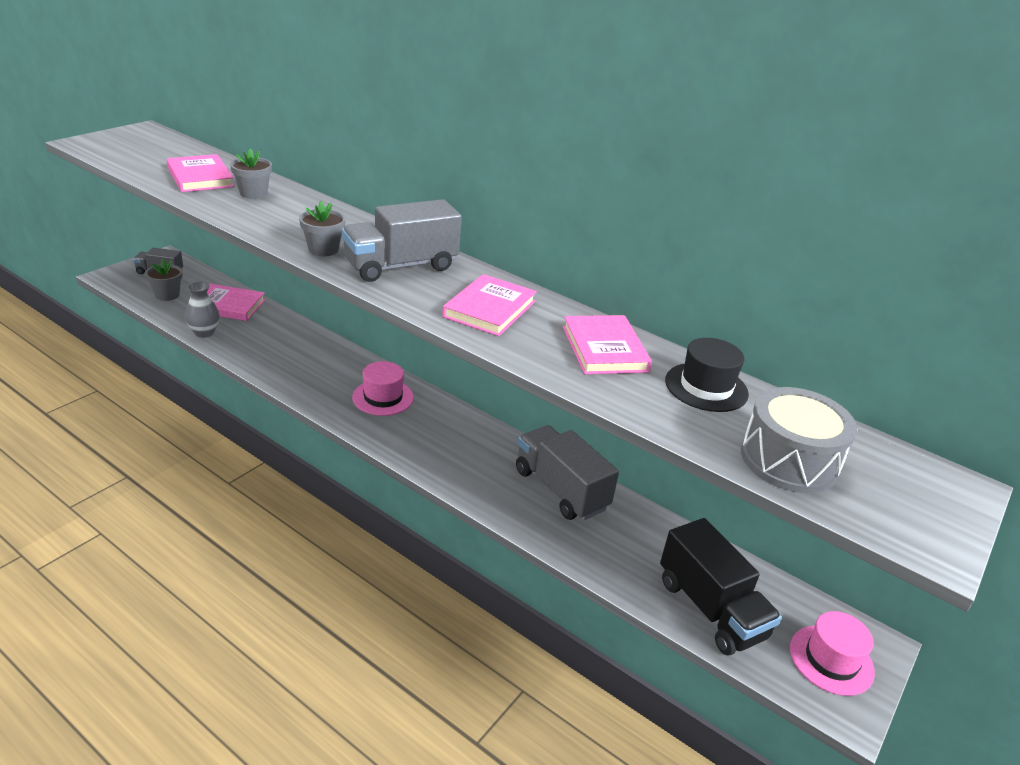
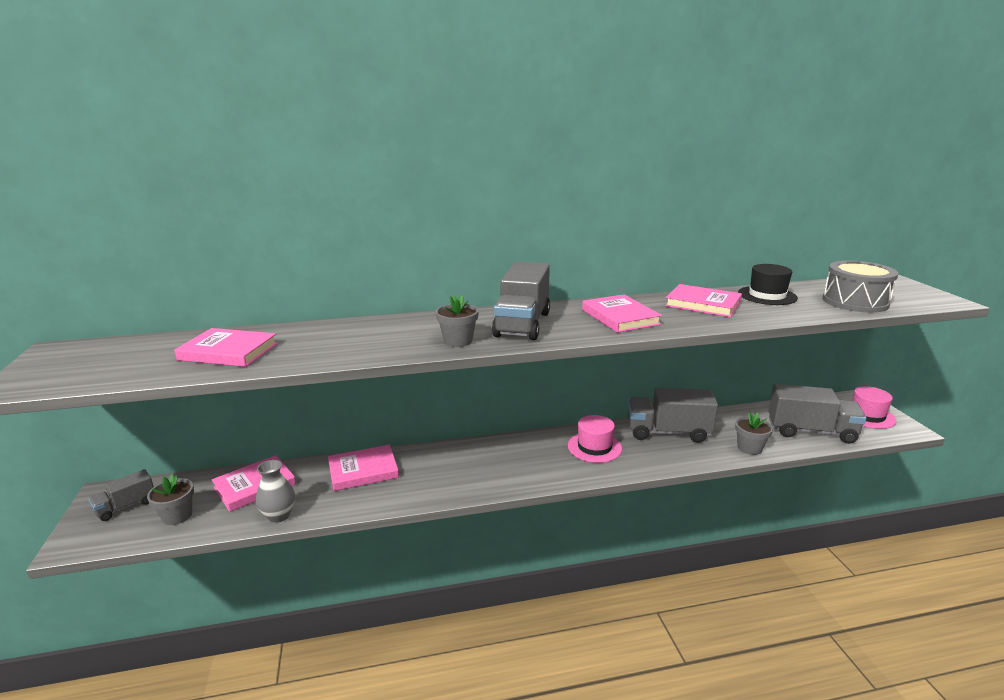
camera: 45 degrees left, 10 degrees down
(253, 193) = (306, 339): grey flower pot -> grey flower pot (749, 448)
(295, 341) = (363, 471): none -> pink book
(383, 397) = (494, 459): pink hat -> pink hat (594, 447)
(710, 609) = (811, 431): black truck -> grey truck

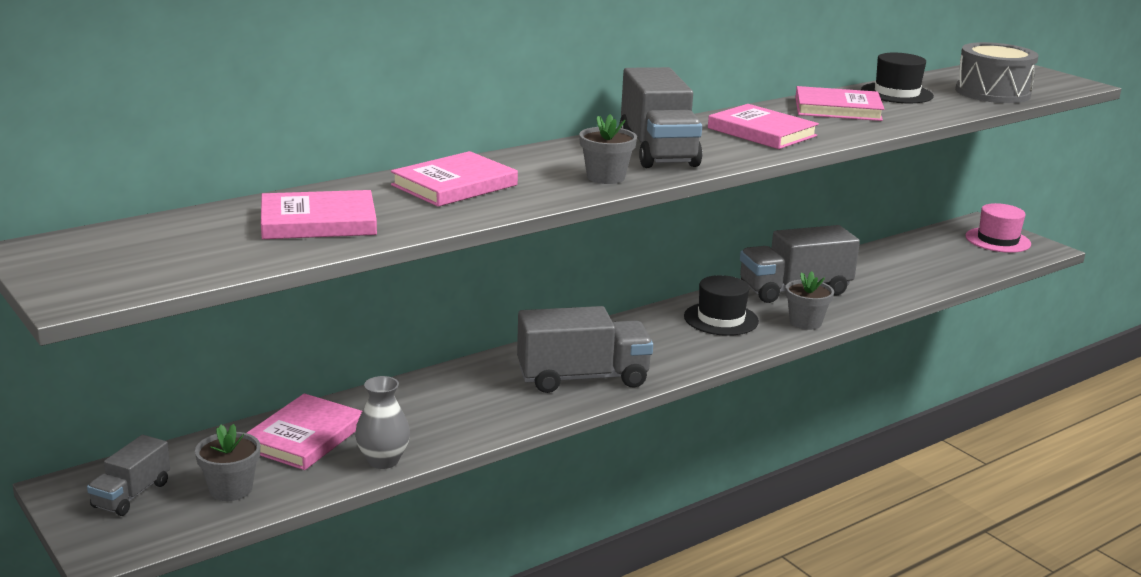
camera: 25 degrees left, 0 degrees up
(363, 471) = (444, 393): pink book -> pink book (454, 185)
(594, 447) = (721, 319): pink hat -> black hat
(749, 448) = (897, 292): grey flower pot -> grey flower pot (805, 322)
(811, 431) = (950, 265): grey truck -> grey truck (582, 378)

